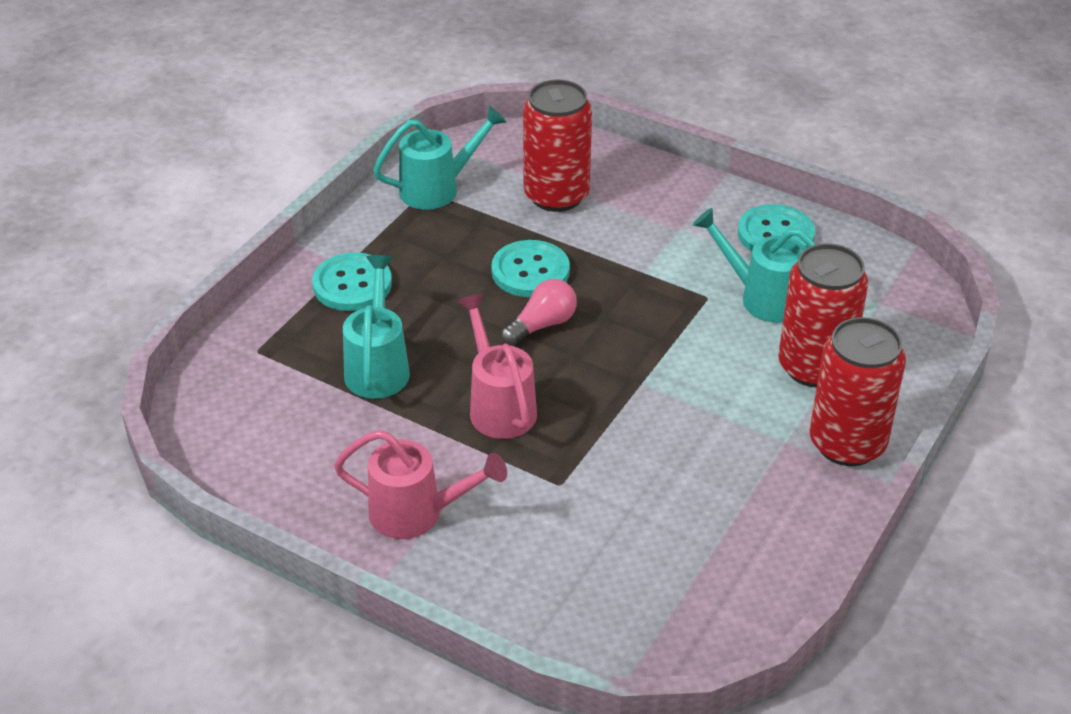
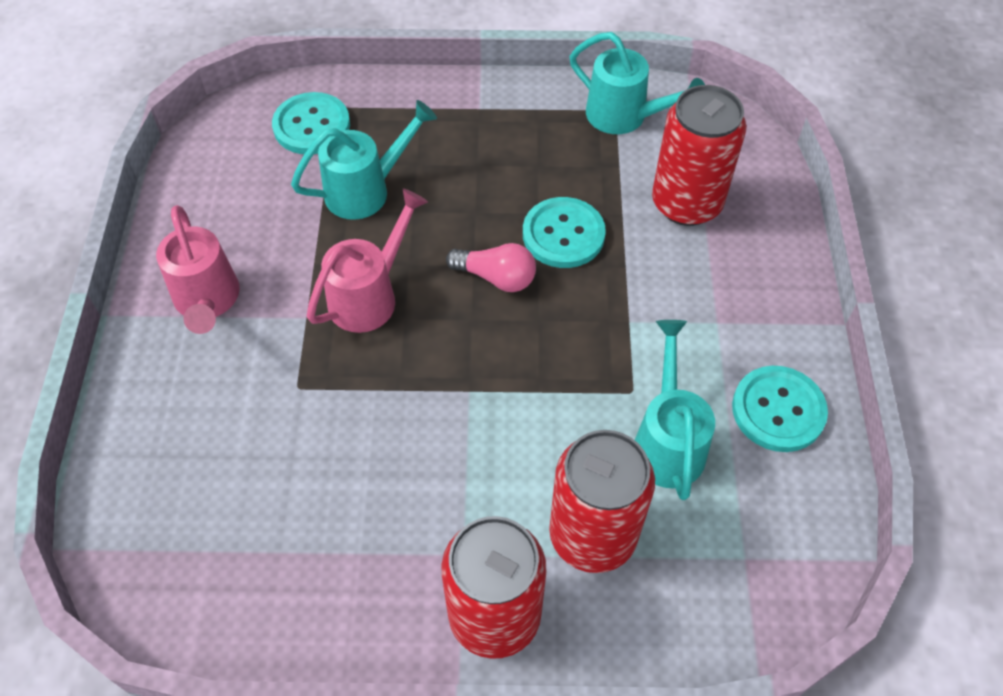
camera: 60 degrees right, 15 degrees up
(352, 284) = (455, 124): turquoise button -> turquoise button (311, 126)

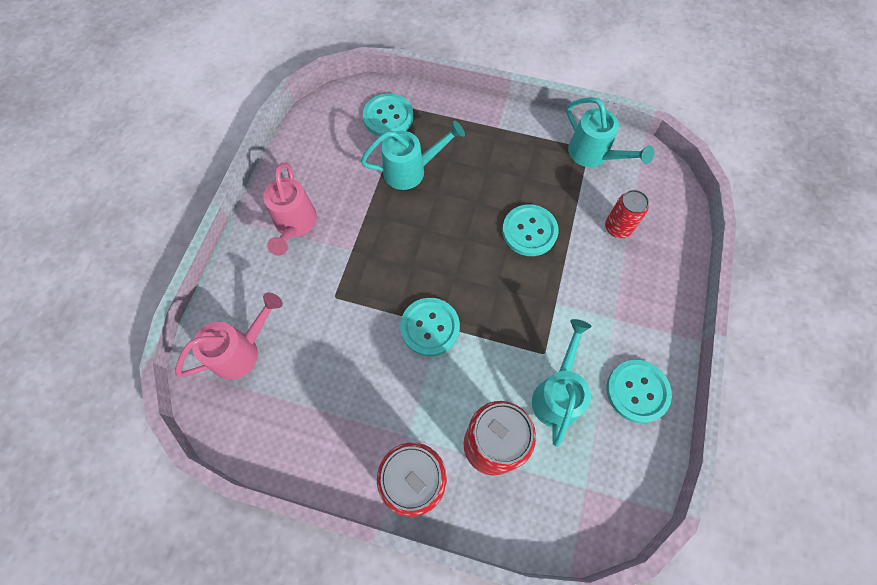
camera: 15 degrees right, 10 degrees up
(369, 296) = (394, 245): pink watering can -> pink watering can (241, 351)
(454, 396) = (430, 327): none -> turquoise button
(496, 277) = (478, 251): pink light bulb -> none
(686, 203) = (618, 228): red can -> red can, size x0.58

